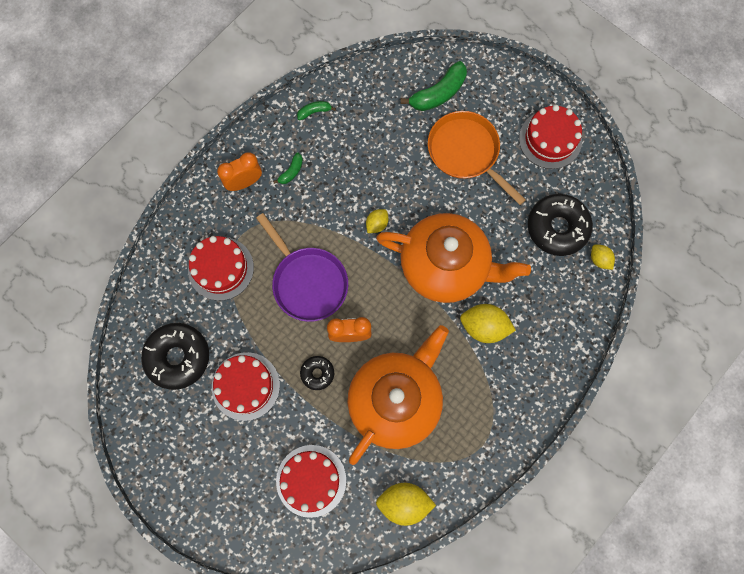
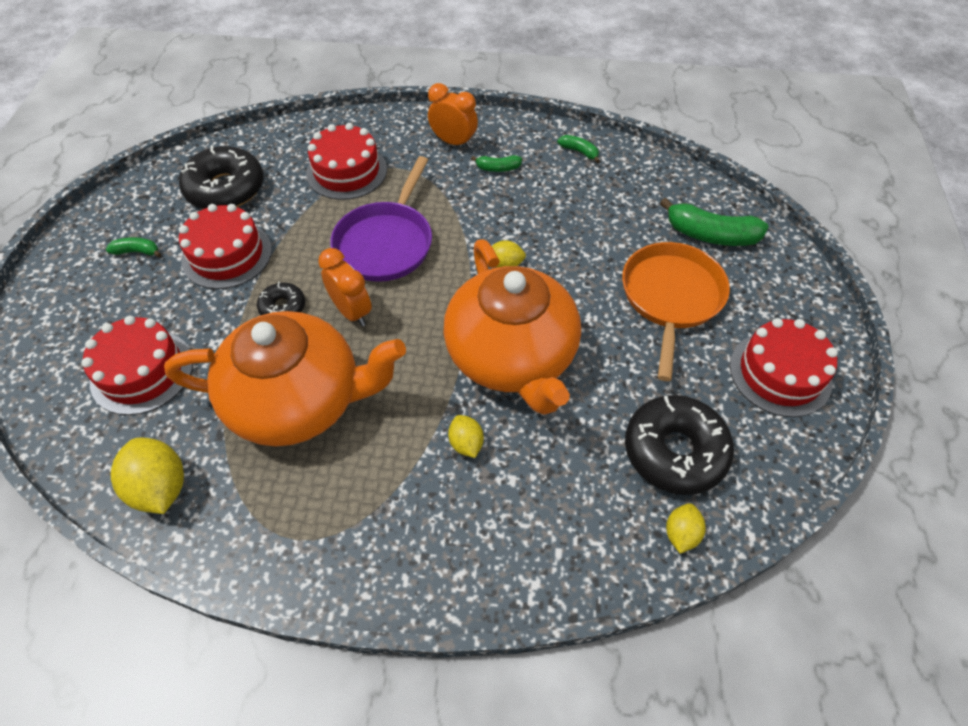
camera: 55 degrees right, 20 degrees down
(199, 443) = (137, 252): none -> green banana
(484, 327) = (466, 443): yellow lemon -> yellow lemon, size x0.57

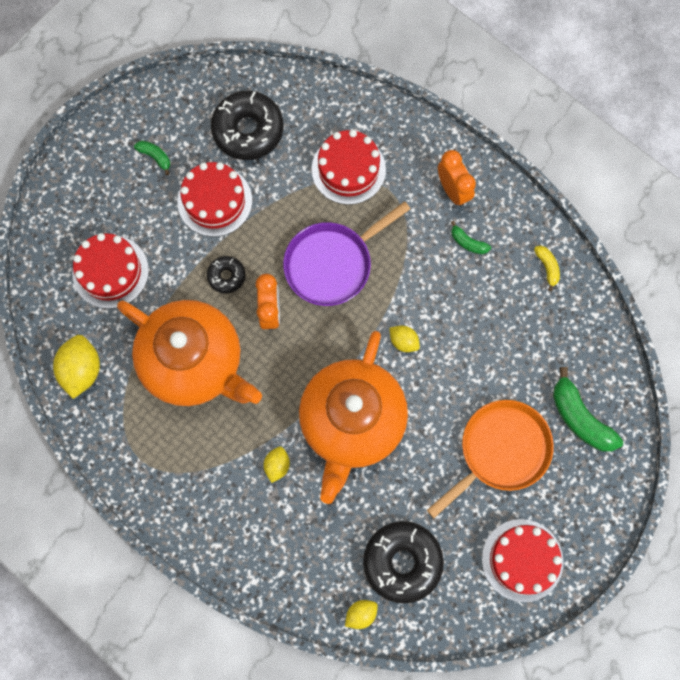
camera: 35 degrees right, 20 degrees up
(579, 152) = (547, 267): green banana -> yellow banana

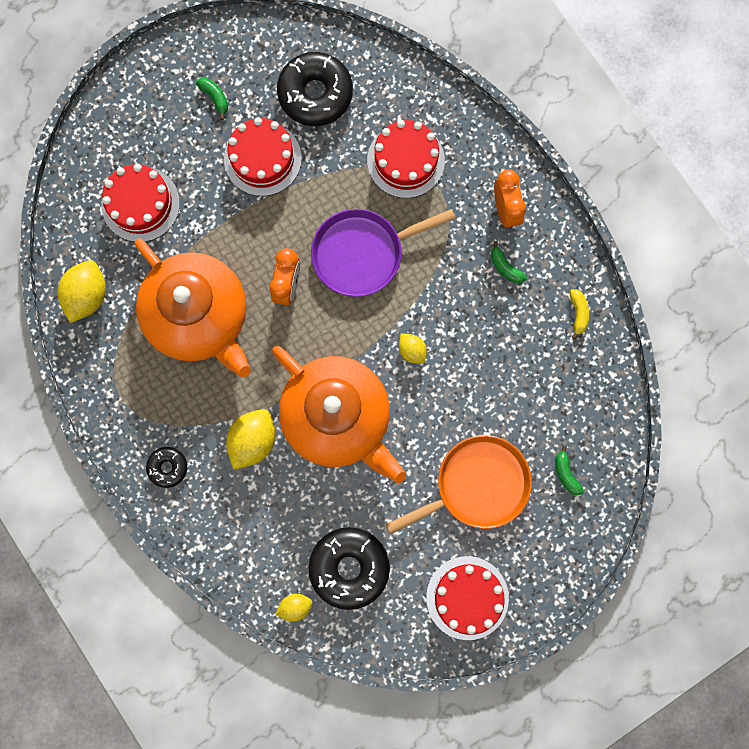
camera: 15 degrees right, 5 degrees up
(226, 276) = (254, 238): black donut -> black donut (168, 467)
(277, 465) = (253, 440): yellow lemon -> yellow lemon, size x1.77
(352, 422) = (338, 418): orange teapot -> orange teapot turned 75 degrees counterclockwise
(580, 418) = (566, 474): green banana -> green banana, size x0.51

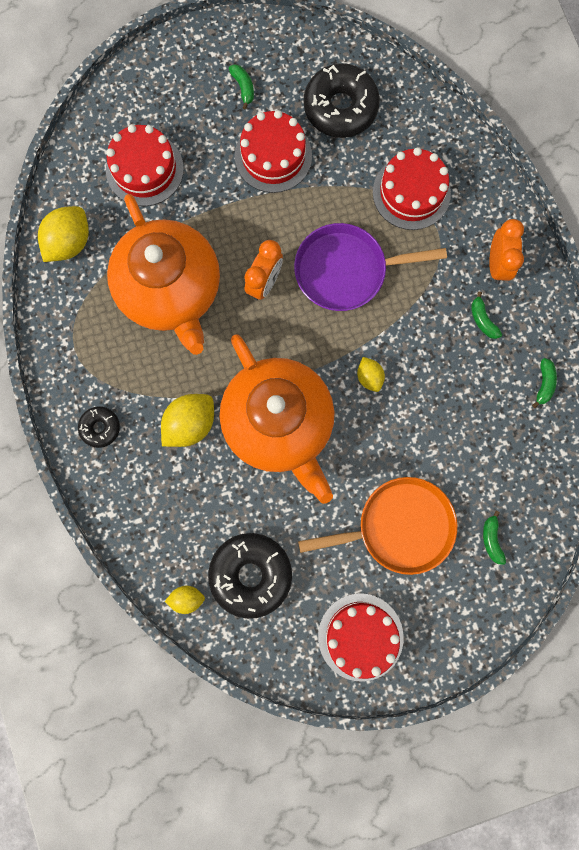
camera: 15 degrees right, 0 degrees up
(578, 313) = (543, 384): yellow banana -> green banana

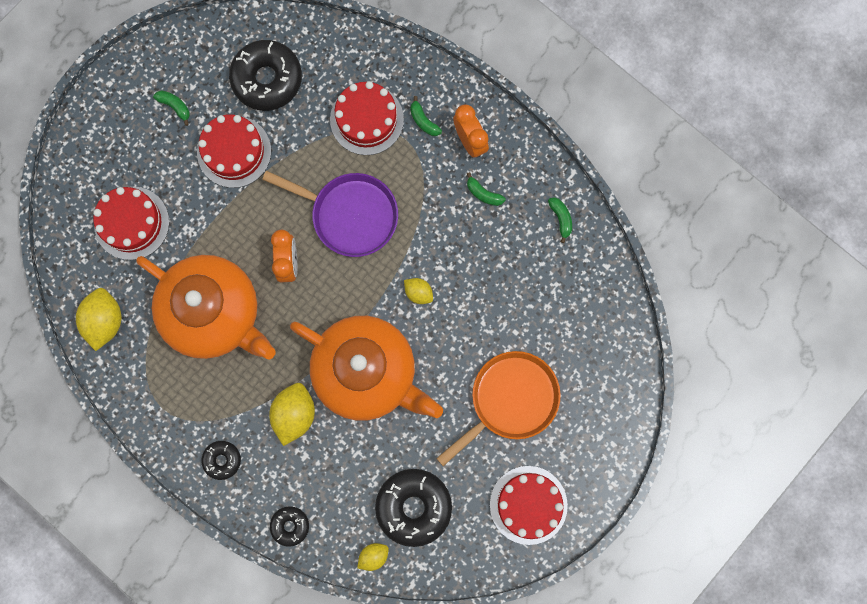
camera: 30 degrees left, 0 degrees up
(126, 524) = (290, 526): none -> black donut
(346, 270) = (350, 215): purple pan -> purple pan turned 120 degrees counterclockwise
(491, 539) = (588, 368): green banana -> green banana (423, 121)

